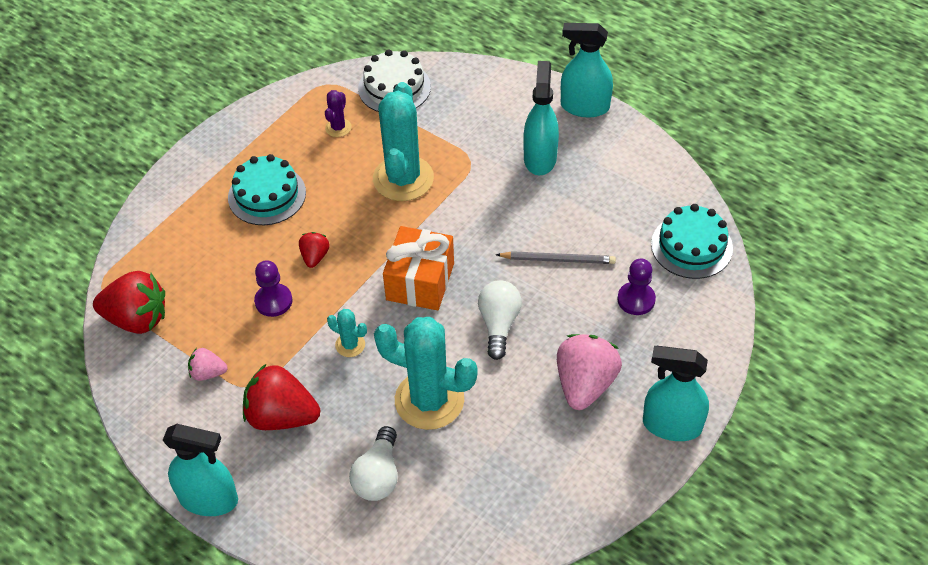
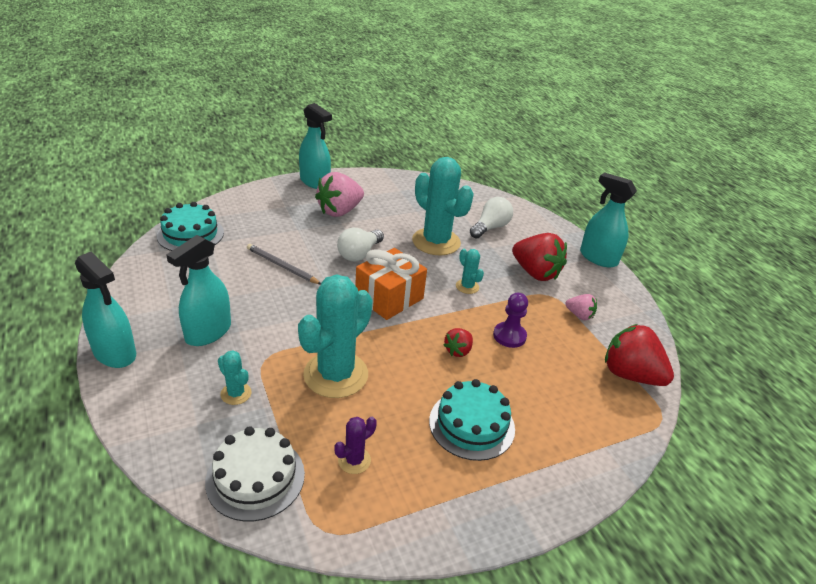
camera: 155 degrees left, 15 degrees down
(463, 126) = (236, 393): none -> turquoise cactus
(636, 299) = (262, 228): purple pawn -> none

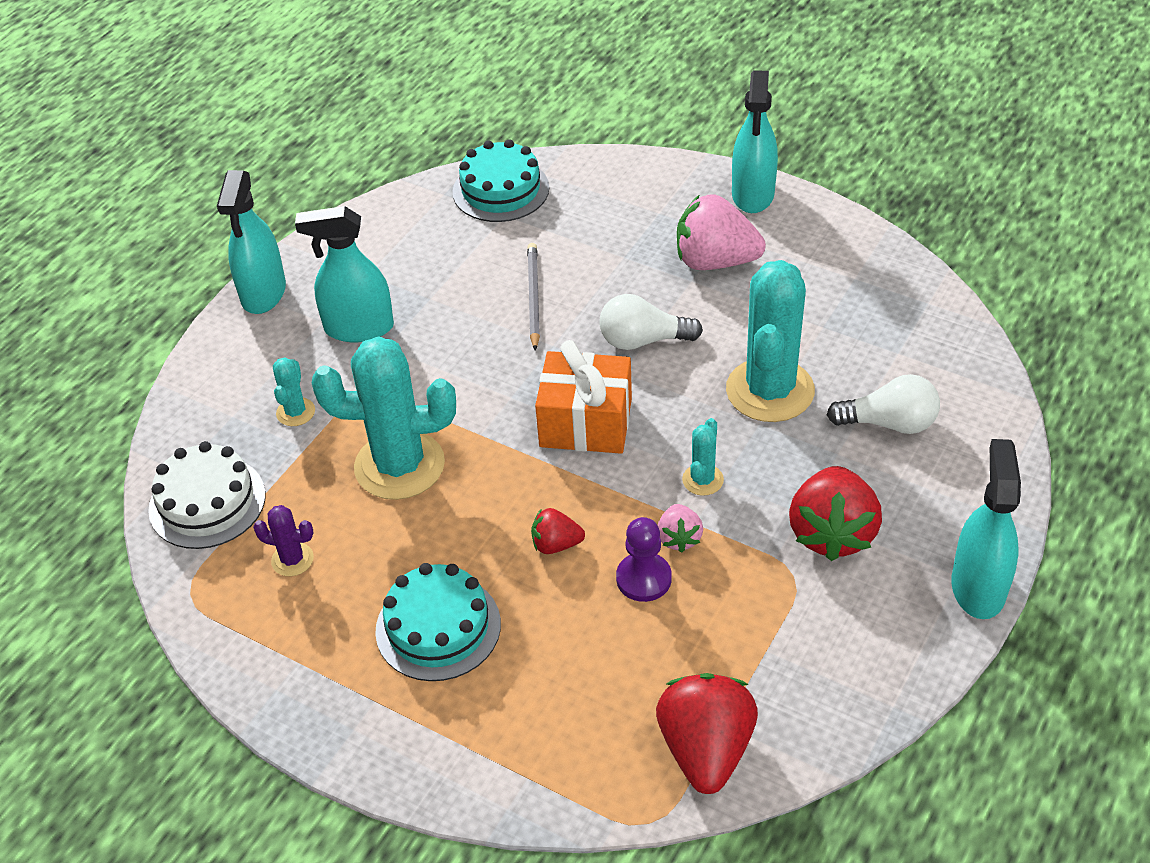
camera: 60 degrees right, 10 degrees up
(579, 315) = (783, 632): pink strawberry -> pink strawberry (679, 538)

